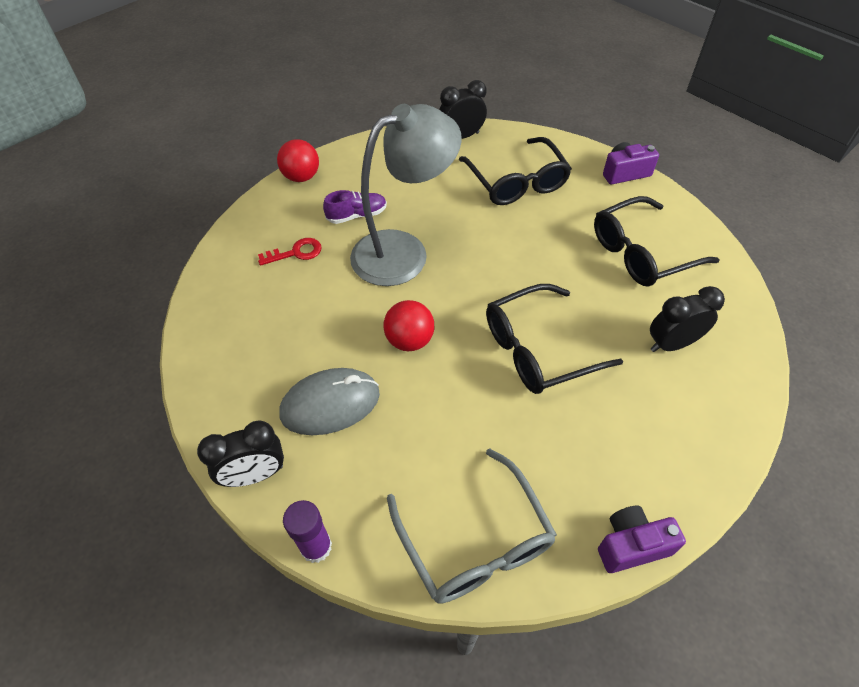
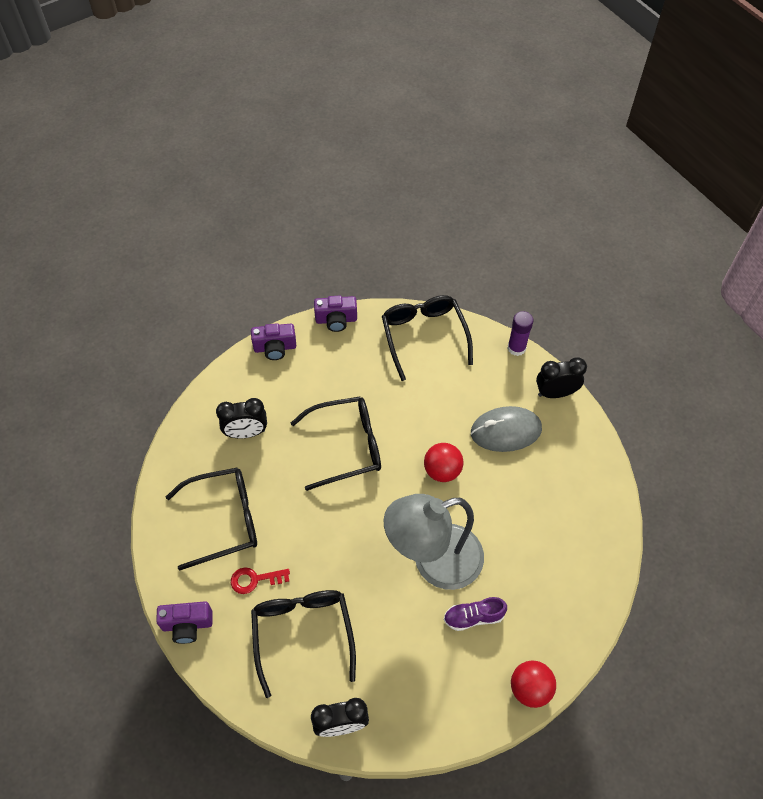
camera: 170 degrees left, 5 degrees up
(296, 252) = (533, 579): red key -> red key (255, 579)
(474, 539) = (424, 337): grey glasses -> black glasses
(703, 473) = (275, 348): none -> purple camera

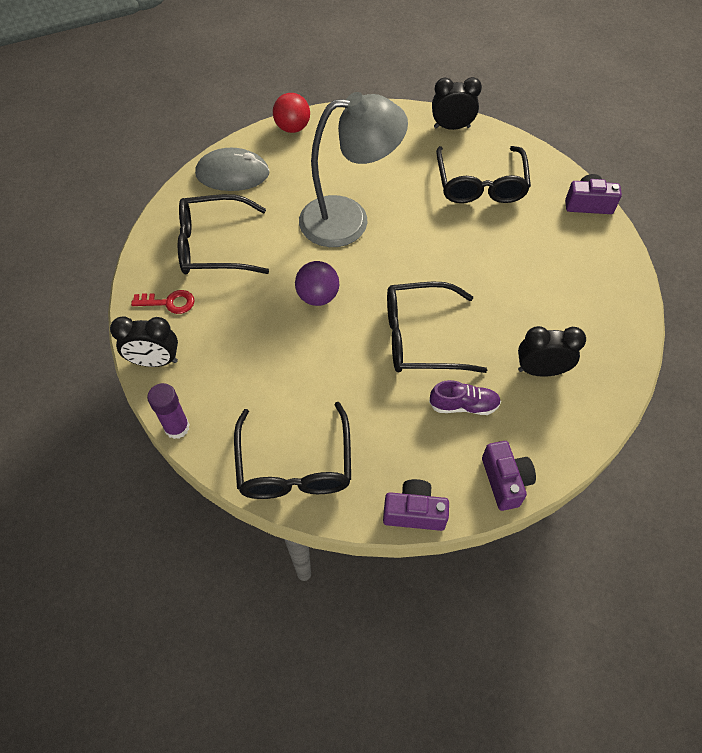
camera: 170 degrees left, 0 degrees up
(223, 520) = (561, 283): black glasses -> black glasses (214, 246)
(255, 579) = (525, 229): red key -> red key (169, 302)
(275, 348) = (505, 481): purple camera -> purple camera turned 75 degrees clockwise
(442, 471) = (318, 296): red ball -> purple ball
(473, 617) = (324, 176): purple shoe -> purple shoe (463, 405)
(505, 431) = (232, 327): grey mouse -> grey mouse (232, 174)

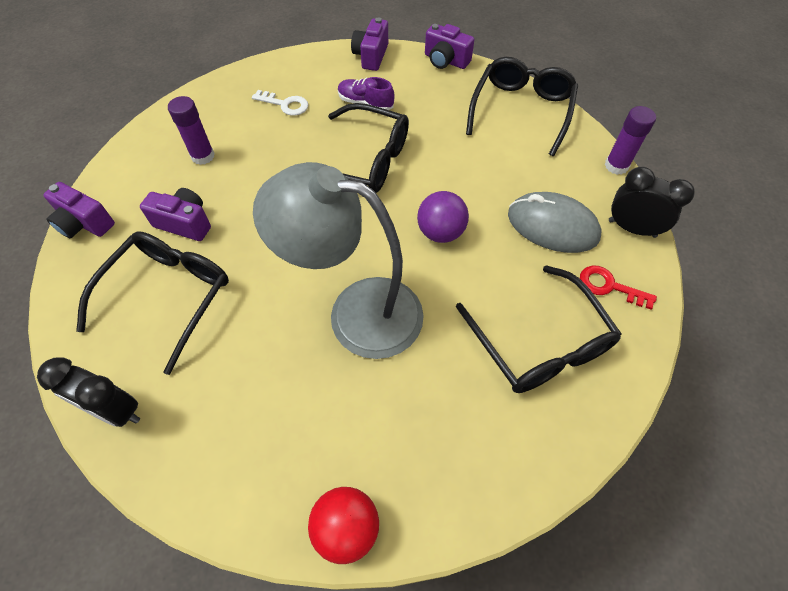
camera: 155 degrees left, 0 degrees up
(214, 246) = (539, 342): black glasses -> black glasses turned 45 degrees clockwise
(232, 174) = (480, 462): grey mouse -> grey mouse (552, 226)
(518, 230) = (185, 223): none -> purple camera
(540, 370) = (285, 104): black clock -> white key
(561, 287) = (203, 156): none -> purple glue stick

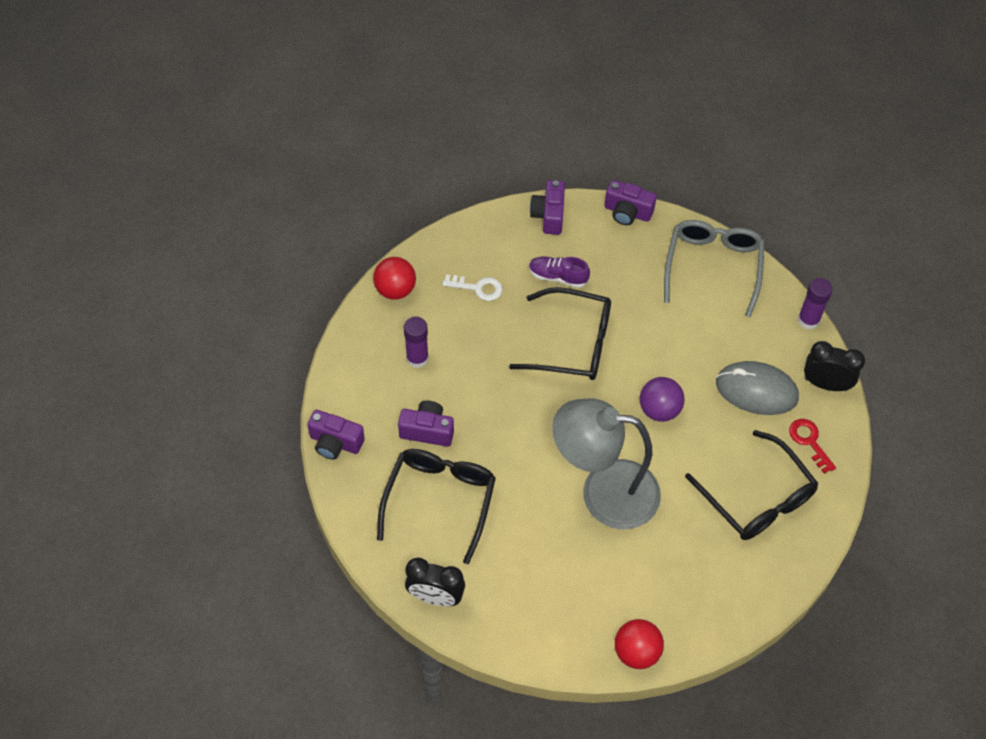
camera: 10 degrees left, 0 degrees up
(206, 98) = (395, 290): none -> red ball
(521, 111) = (713, 267): black glasses -> grey glasses
(609, 286) = (809, 441): red key -> red key turned 45 degrees clockwise

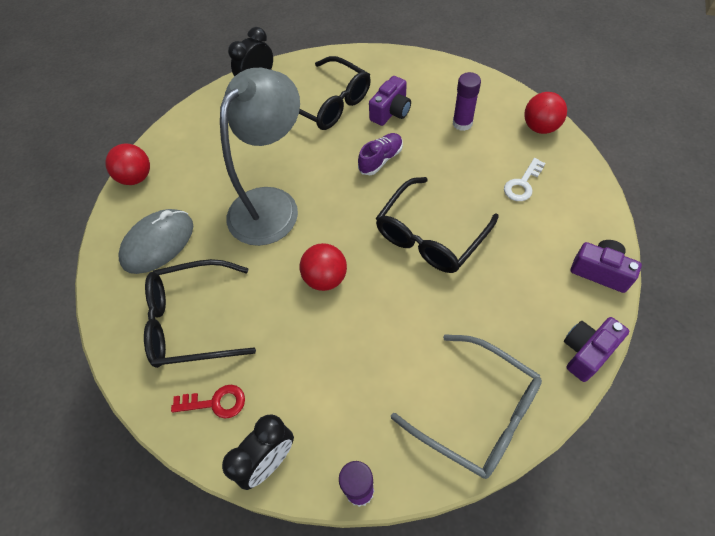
camera: 120 degrees right, 0 degrees up
(335, 443) = (407, 61): purple camera -> none
(558, 277) = (514, 251): purple shoe -> purple shoe (381, 160)
(659, 409) = (325, 278): purple ball -> red ball
(756, 390) = (300, 379): grey mouse -> grey mouse (158, 243)

